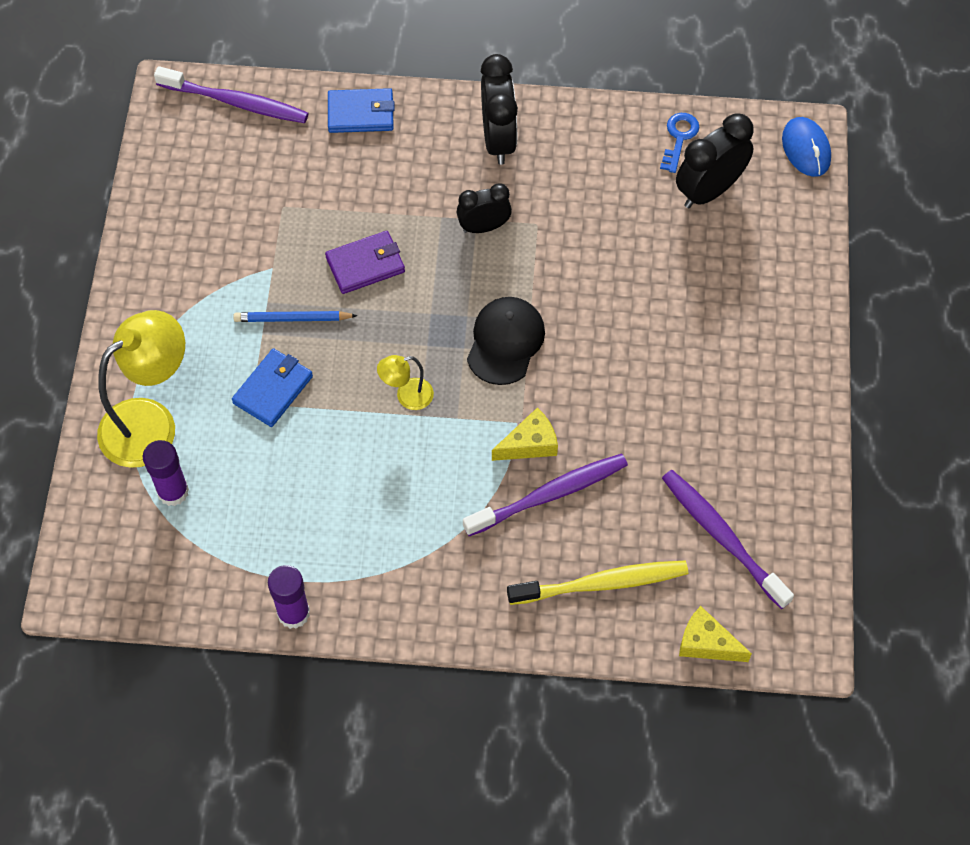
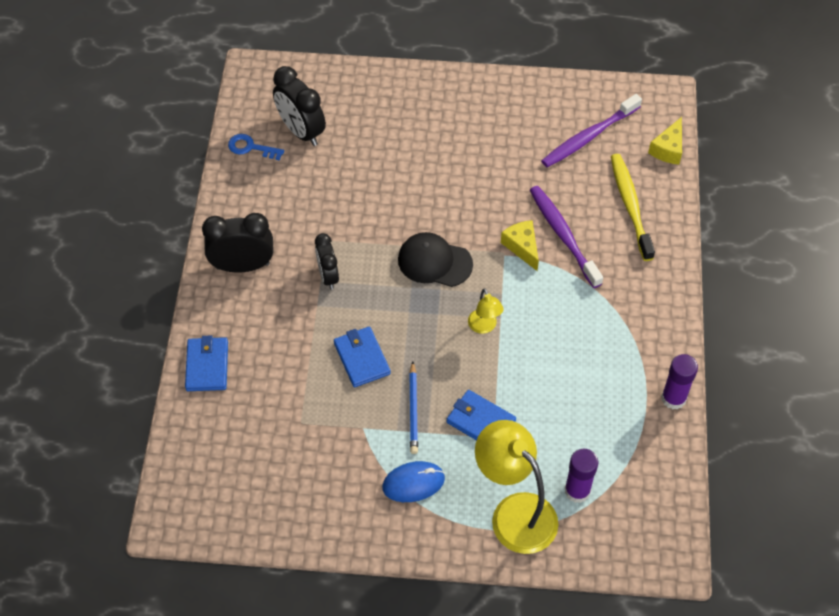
camera: 90 degrees left, 5 degrees down
(236, 102) = (185, 466): purple toothbrush -> none
(365, 264) = (361, 358): purple wallet -> blue wallet
(806, 149) = (267, 72): blue mouse -> blue mouse (413, 483)

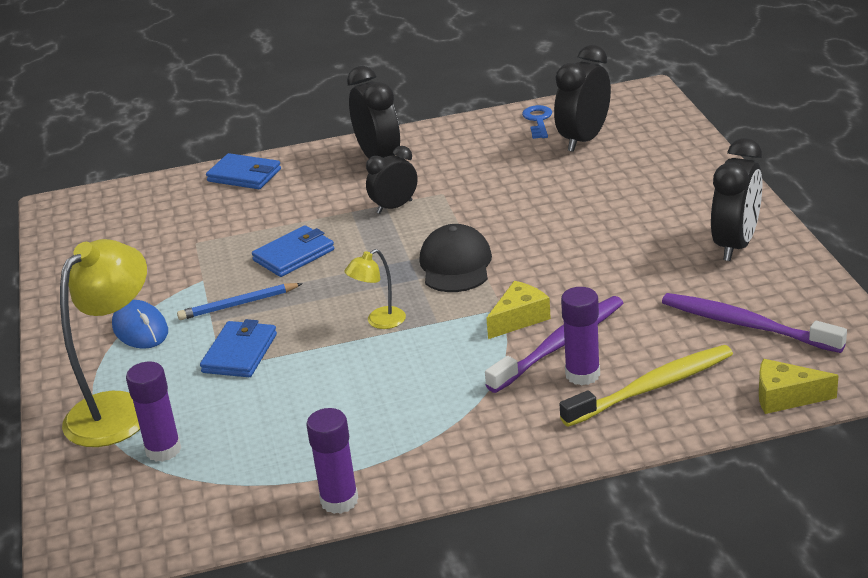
camera: 75 degrees right, 25 degrees down
(207, 366) = (244, 175): blue wallet -> blue wallet turned 45 degrees clockwise
(497, 106) = (735, 245): none -> black clock
(601, 235) = (582, 374): none -> purple glue stick

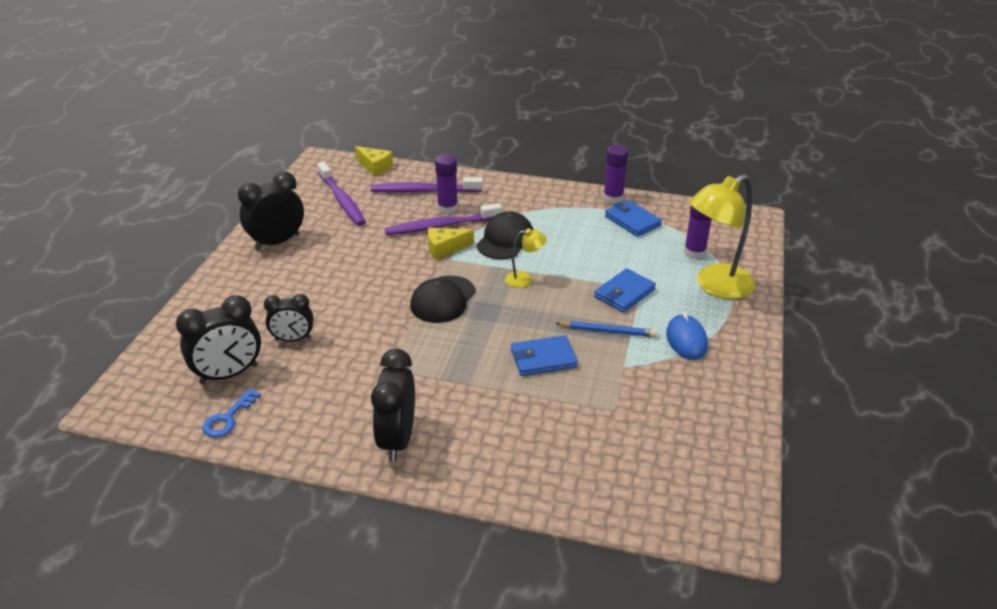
camera: 155 degrees left, 5 degrees up
(244, 175) = (528, 482): blue wallet -> blue wallet (632, 221)
(394, 207) = (435, 372): black clock -> black clock (293, 339)
(450, 361) = (505, 240): none -> black cap
(652, 387) = (424, 191): yellow toothbrush -> purple toothbrush

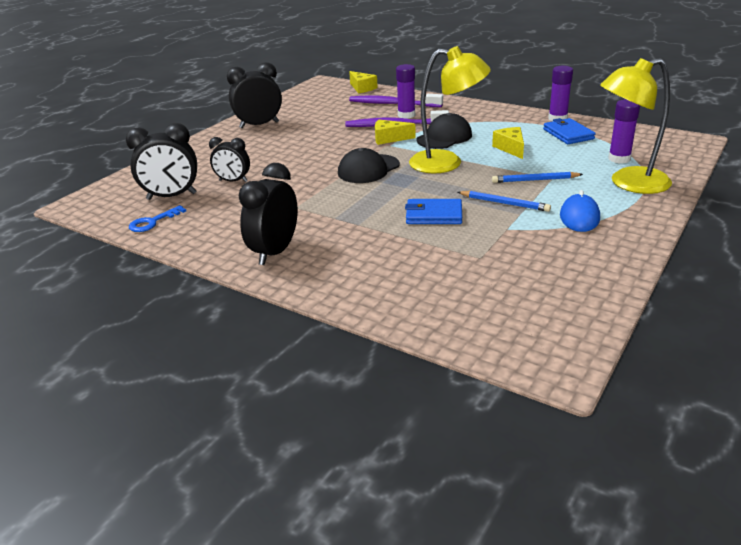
camera: 20 degrees right, 5 degrees down
(342, 200) = (324, 105): purple toothbrush -> none
(524, 279) = (447, 163): yellow lamp -> yellow lamp, size x2.10
(582, 249) = (510, 148): none -> yellow cheese
(624, 293) = (534, 180): blue wallet -> blue pencil

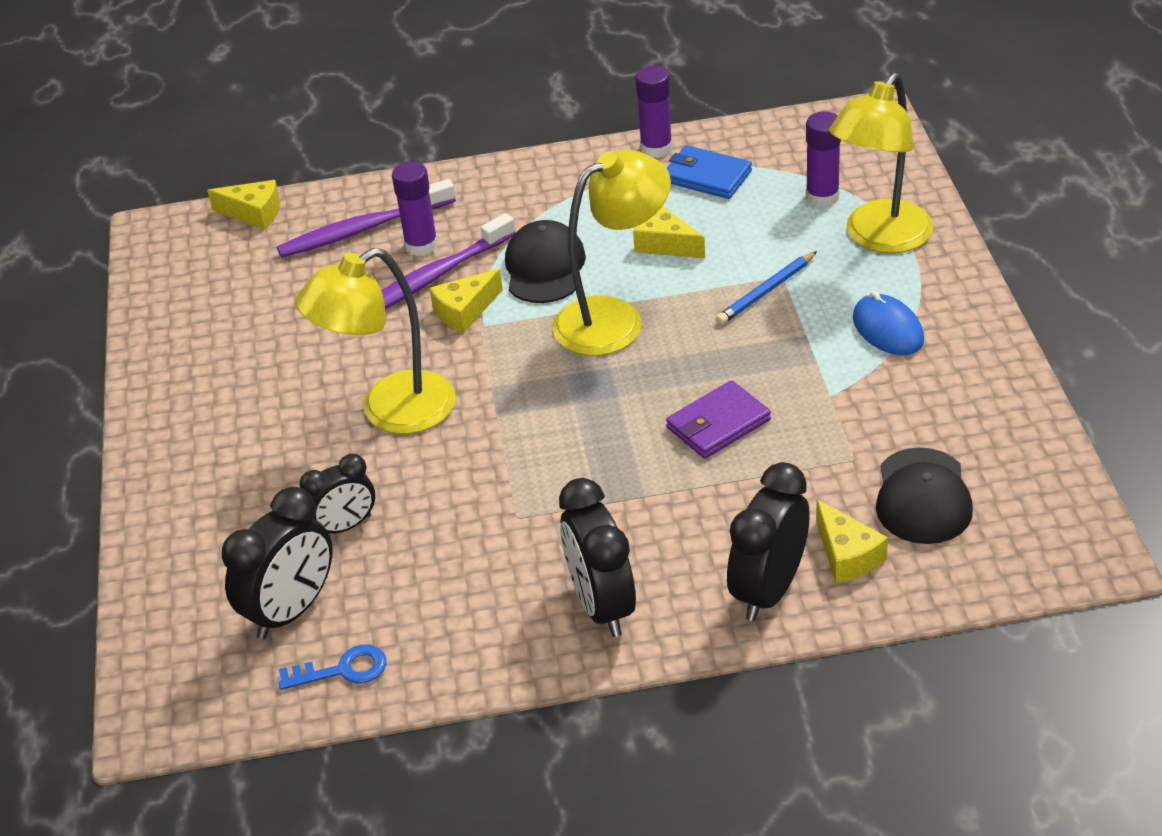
camera: 40 degrees left, 10 degrees up
(153, 222) = (342, 670): blue key -> blue key turned 105 degrees counterclockwise
(259, 125) = (196, 389): black clock -> black clock (768, 590)
(309, 156) = (391, 412): none -> yellow lamp
(368, 169) = (519, 390): black cap -> black cap (923, 497)
(414, 292) = (847, 555): none -> yellow cheese
(433, 215) = (718, 424): blue wallet -> purple wallet
(504, 203) = (778, 354): blue pencil -> none

